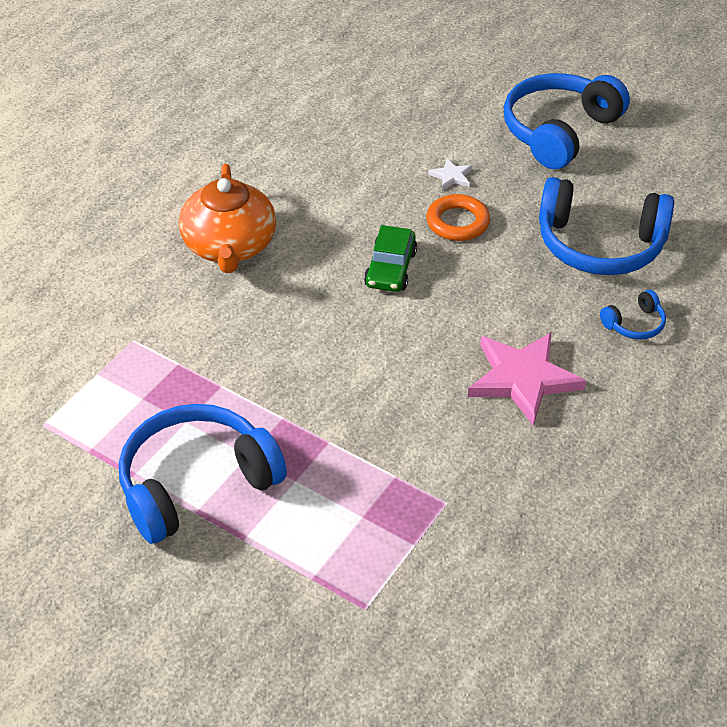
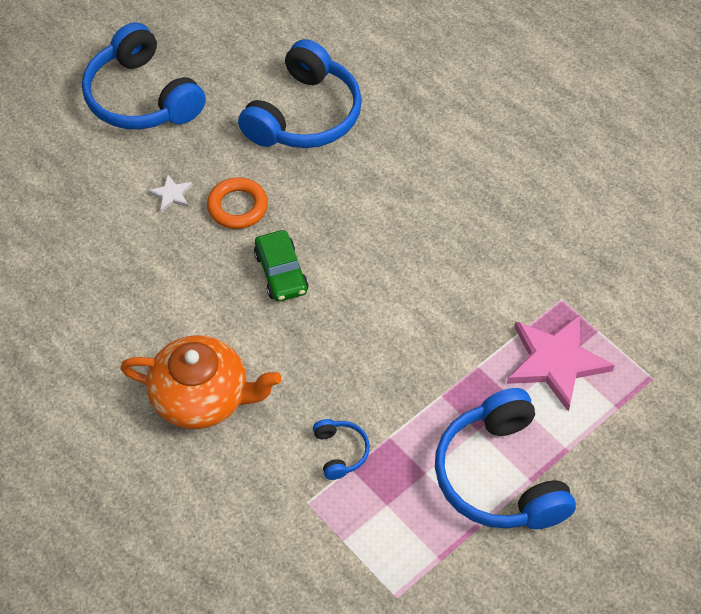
camera: 75 degrees left, 10 degrees up
(390, 269) = (281, 272): green car -> green car turned 45 degrees clockwise
(523, 379) = (444, 213): pink star -> pink star (555, 362)
(634, 324) = (406, 122): blue headphones -> blue headphones (340, 452)

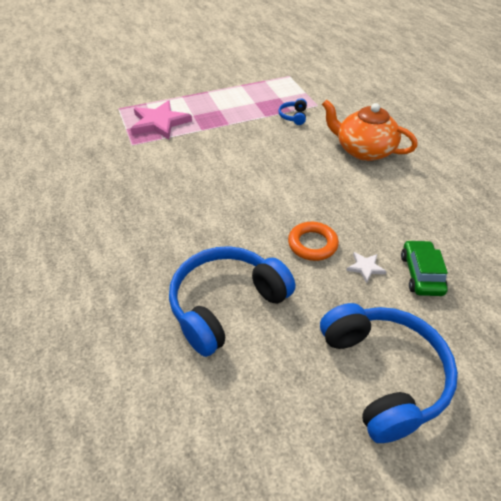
camera: 160 degrees left, 10 degrees down
(281, 272) = (294, 196): green car -> green car (421, 274)
(500, 476) = (220, 95): blue headphones -> none

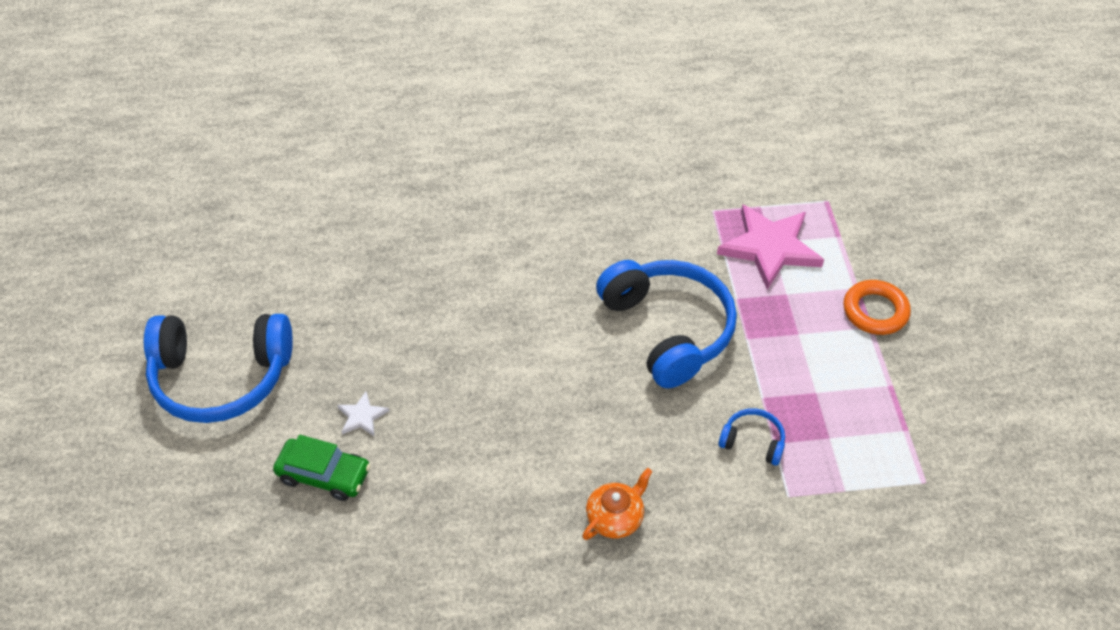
camera: 105 degrees right, 5 degrees up
(226, 304) = (370, 267): blue headphones -> blue headphones (668, 329)
(312, 244) = (425, 372): orange ring -> orange ring (875, 311)
(363, 150) = (615, 517): orange teapot -> orange teapot, size x0.52

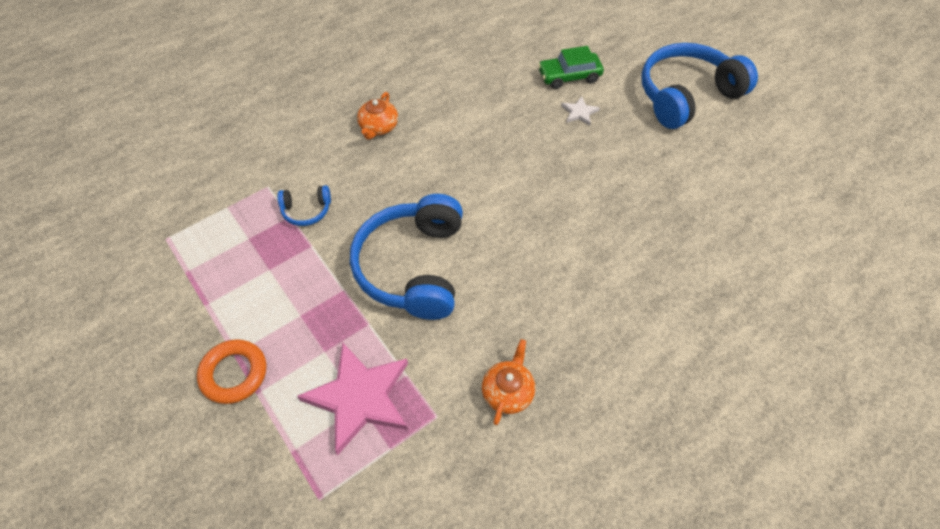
camera: 150 degrees right, 5 degrees up
(646, 201) = (508, 391): none -> orange teapot
(668, 329) = (412, 267): blue headphones -> blue headphones turned 60 degrees clockwise

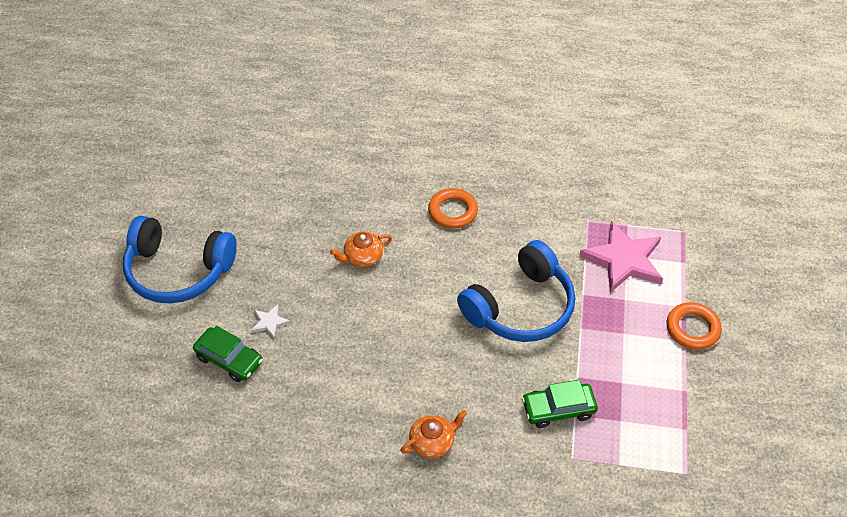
camera: 135 degrees left, 5 degrees down
(306, 211) = (558, 409): blue headphones -> green car
(508, 391) = (536, 203): orange teapot -> orange teapot (363, 257)
(571, 309) = (453, 211): none -> orange ring

